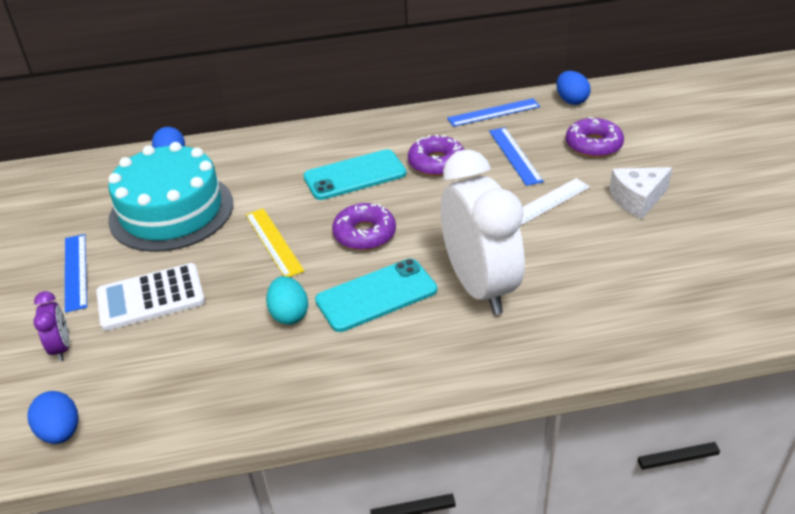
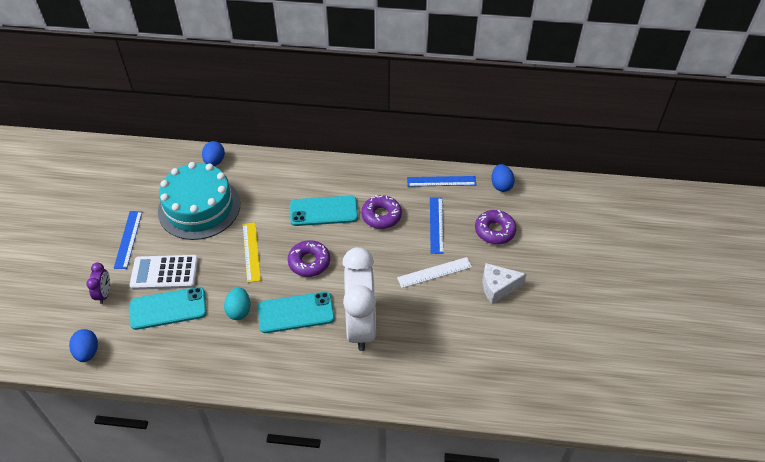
camera: 15 degrees right, 10 degrees up
(175, 339) = (168, 308): none -> turquoise phone

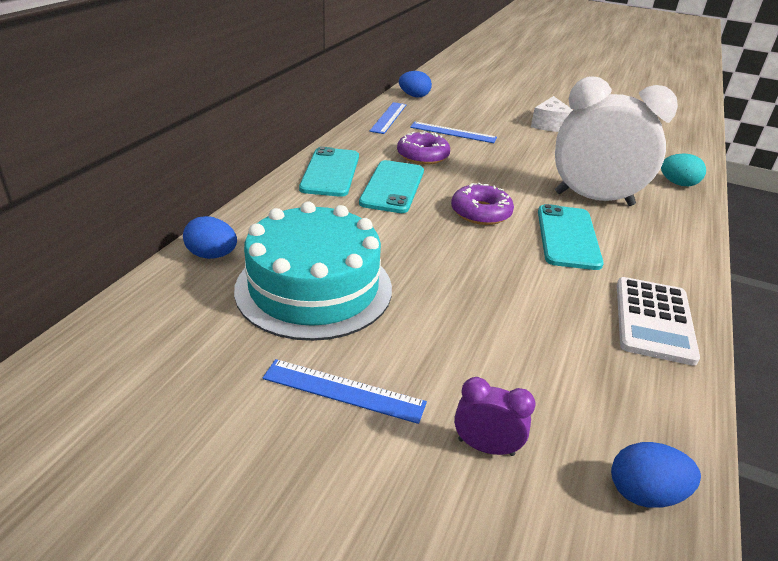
camera: 75 degrees left, 15 degrees down
(164, 273) = (455, 350): white calculator -> white calculator (654, 320)
(168, 308) = (541, 356): turquoise phone -> turquoise phone (330, 172)
(239, 310) = (557, 282): turquoise egg -> turquoise egg (678, 184)
(251, 252) = (442, 253): yellow ruler -> none
(434, 272) = (522, 147): white ruler -> none
(494, 231) = (475, 111): purple donut -> none

